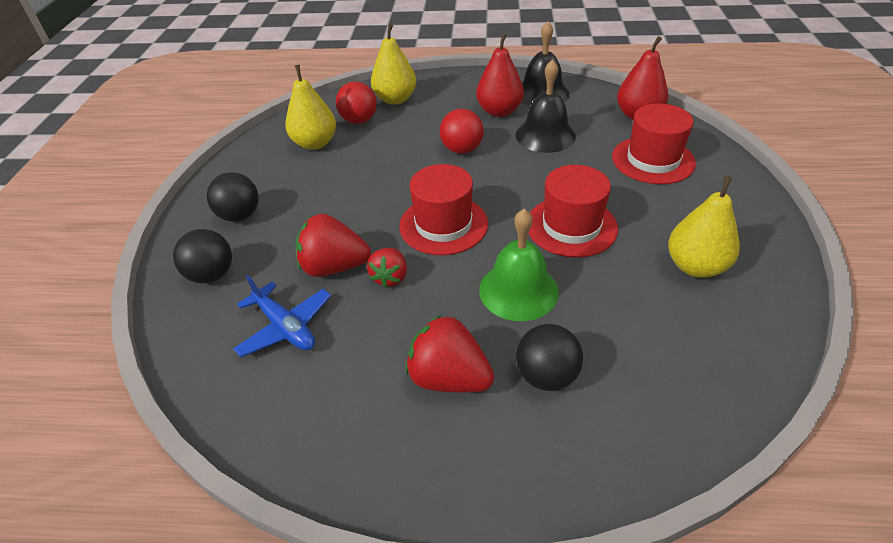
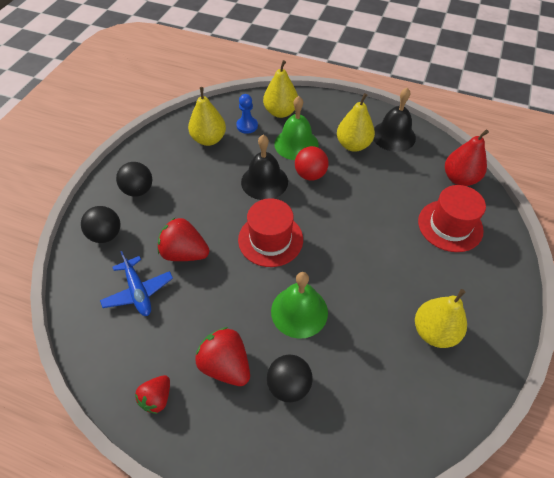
camera: 15 degrees right, 10 degrees up
(359, 120) = (247, 126): red ball -> blue pawn
(390, 277) = (218, 273): red strawberry -> red strawberry (157, 398)
(429, 125) = (296, 144): none -> green bell
(499, 111) = (353, 145): red pear -> yellow pear
(545, 135) = (378, 178): black bell -> black bell (264, 181)
(571, 226) = (360, 268): red hat -> none

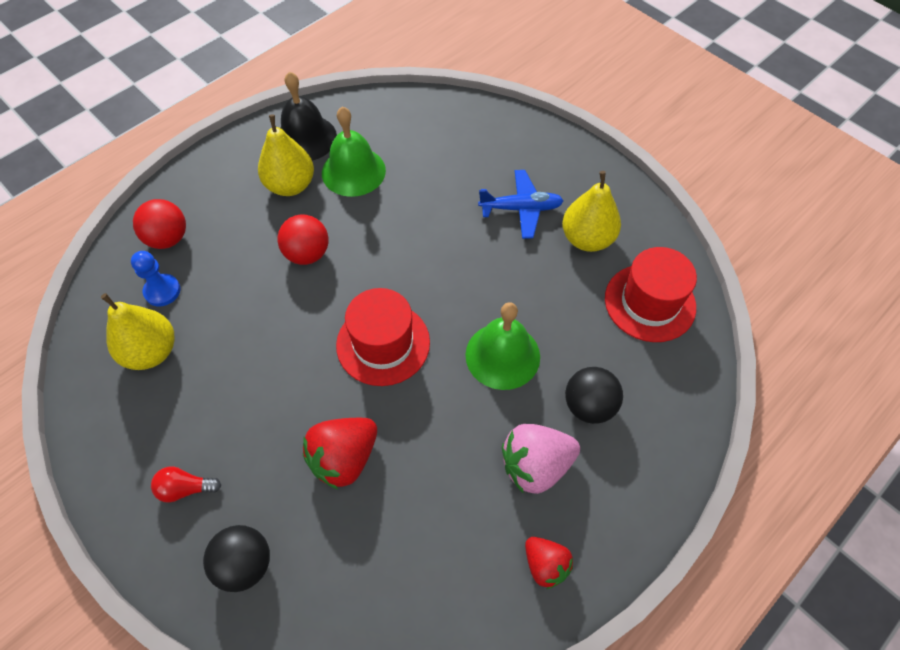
camera: 65 degrees left, 5 degrees up
(138, 190) = (185, 488): black ball -> red light bulb
(138, 291) = (375, 543): blue plane -> blue plane (521, 209)
(226, 365) = (535, 466): red strawberry -> pink strawberry
(264, 181) = (283, 311): black bell -> none
(280, 112) = (168, 238): yellow pear -> red ball
(296, 144) = (242, 246): green bell -> green bell (353, 171)
(450, 225) = (469, 156): red hat -> red hat (649, 302)
(459, 178) = (412, 113): red pear -> none

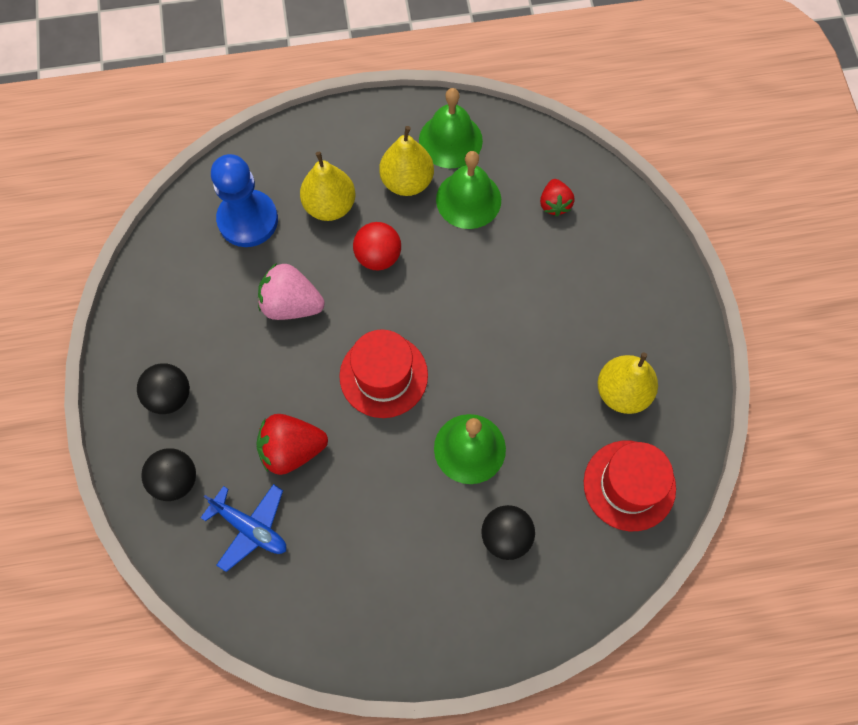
camera: 35 degrees right, 10 degrees up
(151, 352) = (210, 269): yellow pear -> yellow pear (330, 205)
(162, 291) = (248, 220): blue pawn -> blue pawn, size x1.83
(168, 238) = (280, 173): red ball -> none
(185, 488) = (169, 396): red light bulb -> black ball
(305, 138) = (450, 140): black bell -> green bell
(521, 209) = (586, 326): blue plane -> blue plane (250, 528)
(535, 466) = (427, 554): pink strawberry -> pink strawberry (291, 304)
(545, 565) = (378, 630): red strawberry -> red strawberry (554, 204)

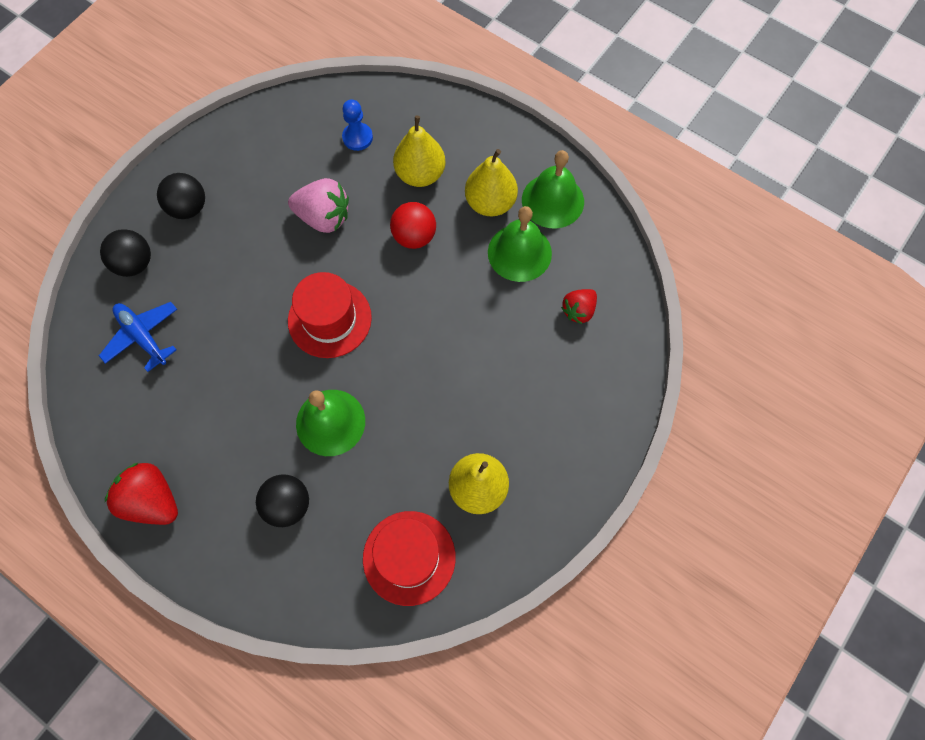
camera: 45 degrees right, 0 degrees up
(248, 220) = (357, 137): blue pawn -> blue pawn, size x0.55
(250, 528) = (143, 336): blue plane -> blue plane turned 150 degrees clockwise
(291, 304) = (324, 217): pink strawberry -> pink strawberry turned 135 degrees clockwise
(292, 450) = (221, 312): red strawberry -> red strawberry (152, 500)

